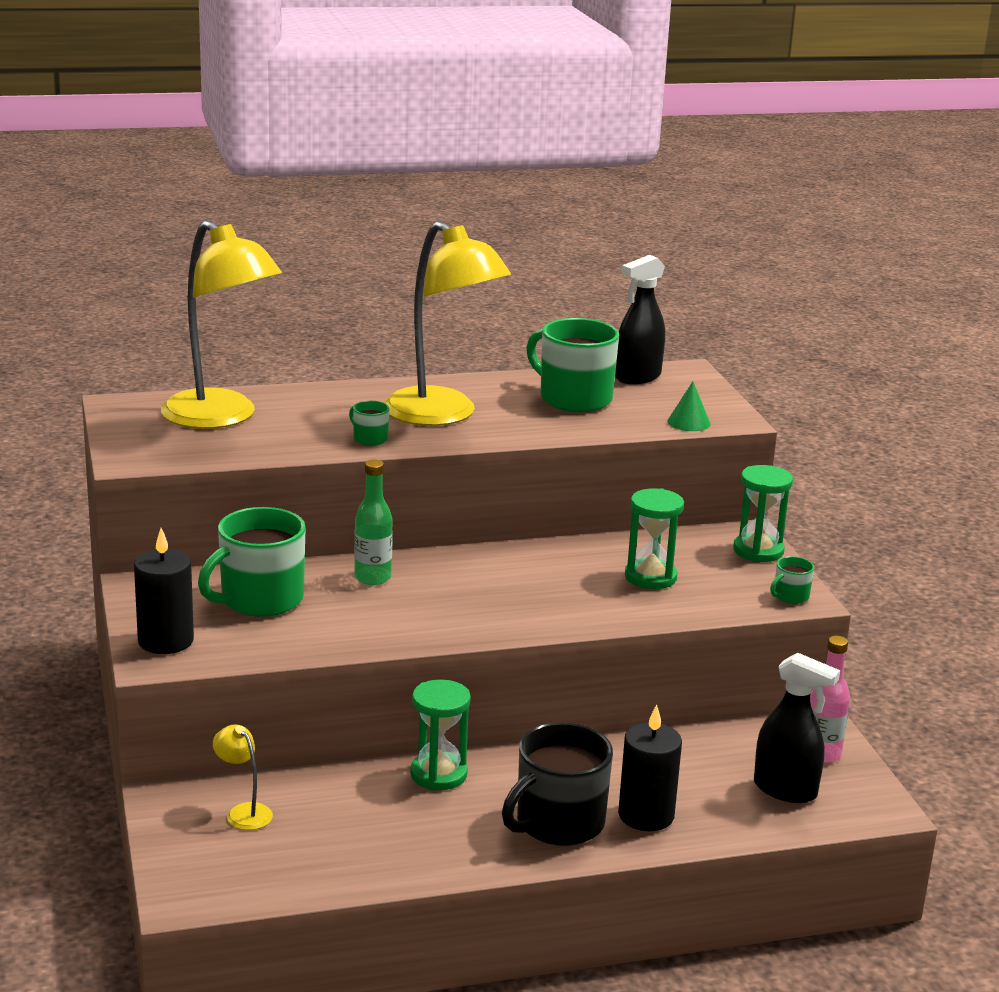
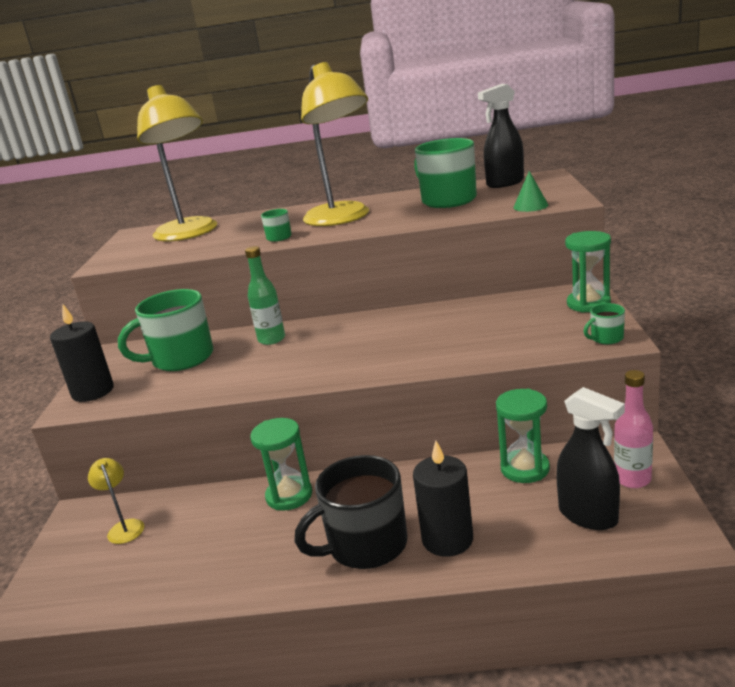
camera: 20 degrees right, 0 degrees up
(650, 577) = (488, 328): green hourglass -> green hourglass (525, 469)

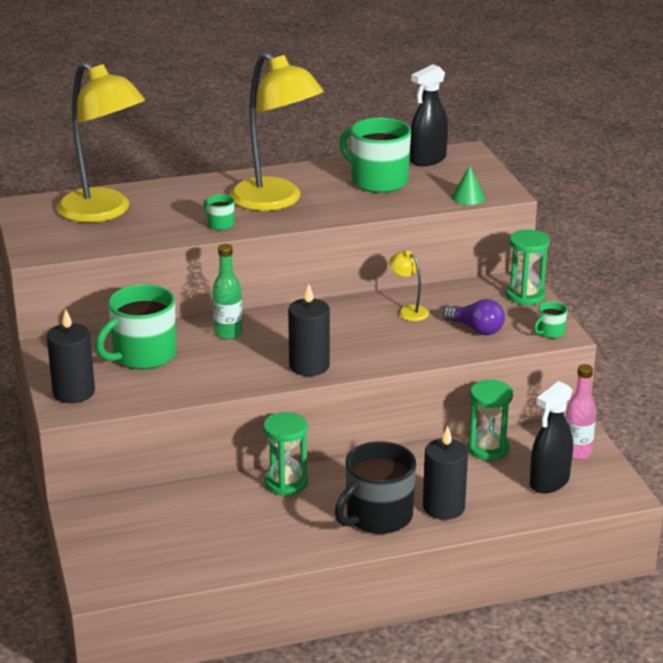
camera: 20 degrees left, 5 degrees up
(124, 527) = (141, 519): yellow lamp -> yellow lamp (408, 311)
(327, 370) = (309, 366): none -> black candle
(522, 335) = (476, 329): none -> purple light bulb
(588, 516) = (549, 482): black spray bottle -> black spray bottle turned 105 degrees clockwise

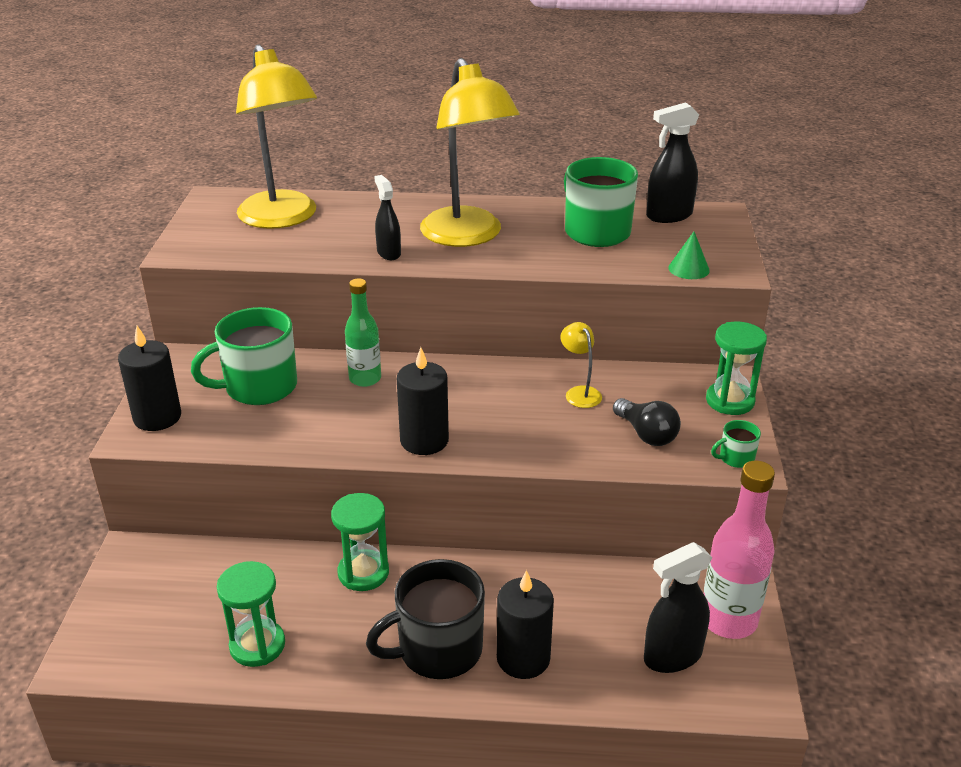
camera: 20 degrees right, 5 degrees up
(220, 224) = (388, 253): green mug -> black spray bottle
(476, 329) = (646, 434): purple light bulb -> black light bulb
(488, 448) = (620, 585): green hourglass -> green hourglass (257, 645)
(577, 452) = (728, 620): pink bottle -> pink bottle, size x1.53

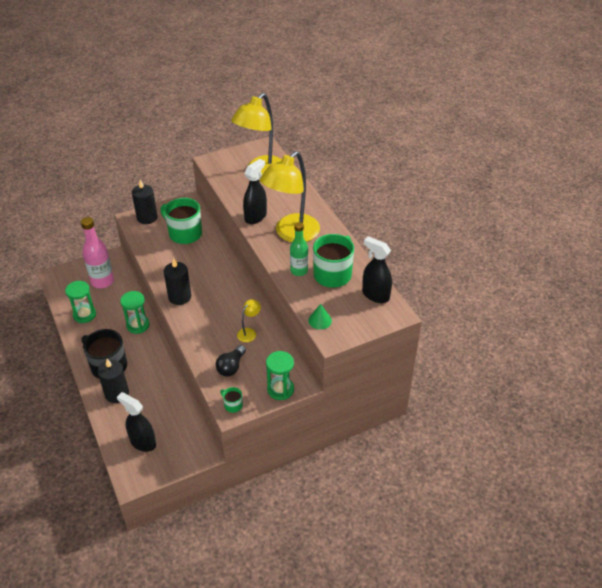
camera: 60 degrees right, 10 degrees up
(365, 379) = (211, 260): green bottle -> green bottle (299, 271)
(388, 253) = (255, 217): black spray bottle -> black spray bottle, size x1.54
(728, 620) = (176, 455): pink bottle -> pink bottle (102, 281)

